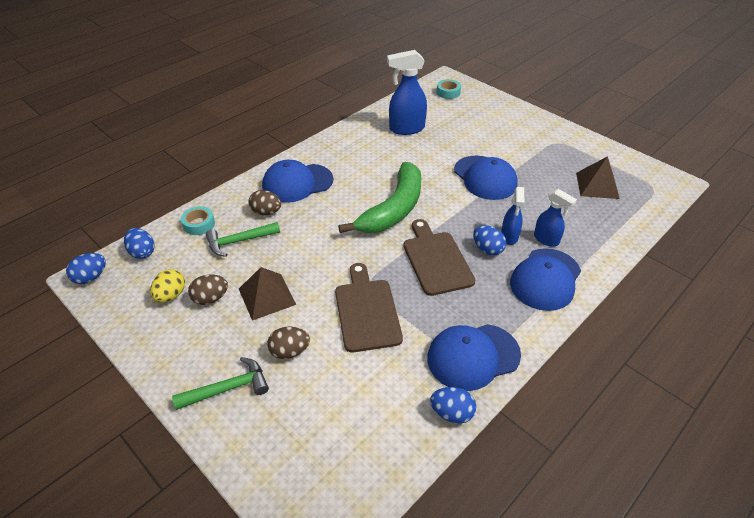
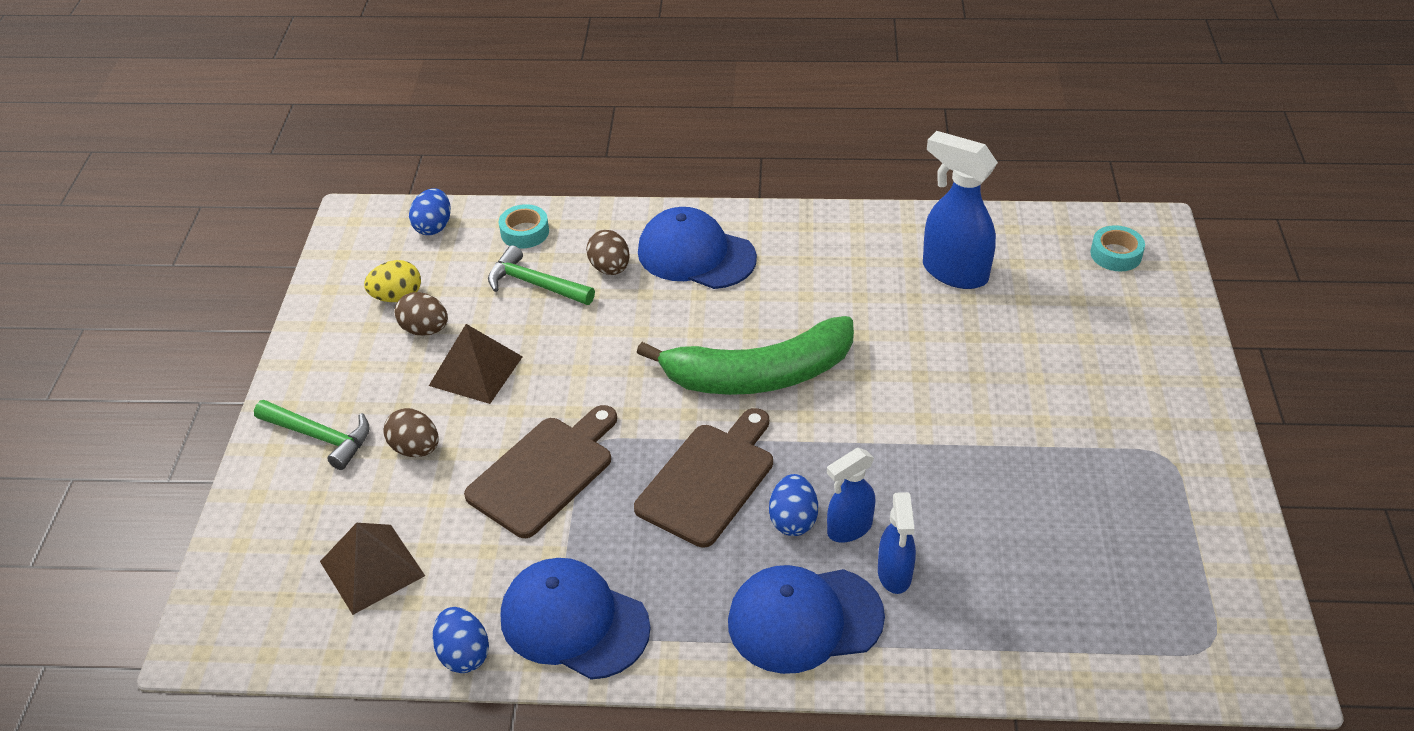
camera: 50 degrees right, 0 degrees up
(91, 277) = (359, 221): blue egg -> none
(485, 178) = (952, 425): blue cap -> none
(597, 185) = (1114, 567): brown pyramid -> brown pyramid (372, 568)

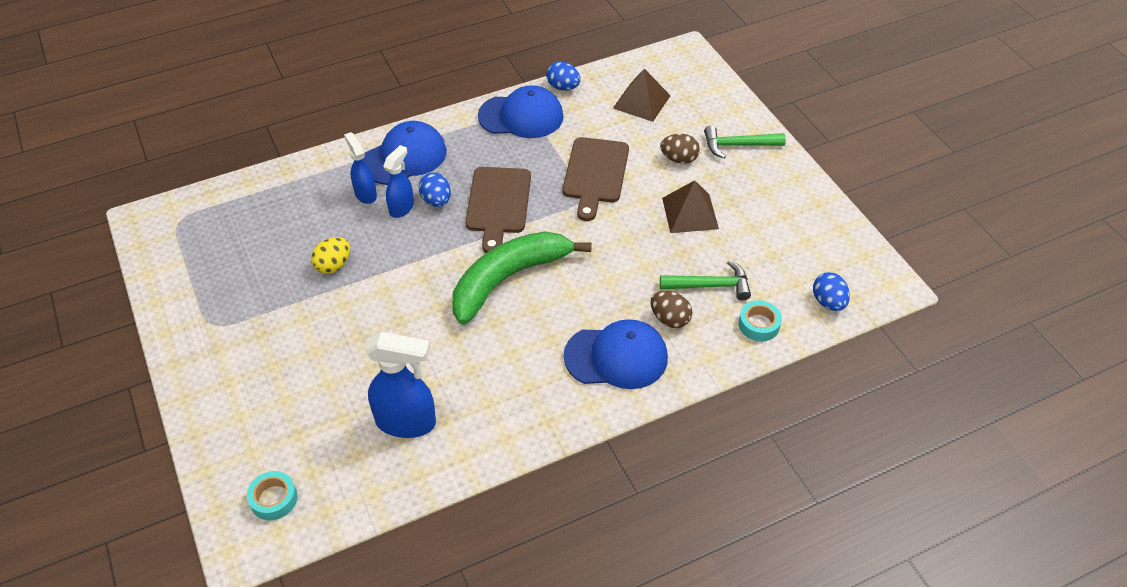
camera: 150 degrees right, 5 degrees up
(397, 297) = (791, 240): yellow egg -> yellow egg (333, 265)
(425, 329) = (749, 226): brown egg -> none

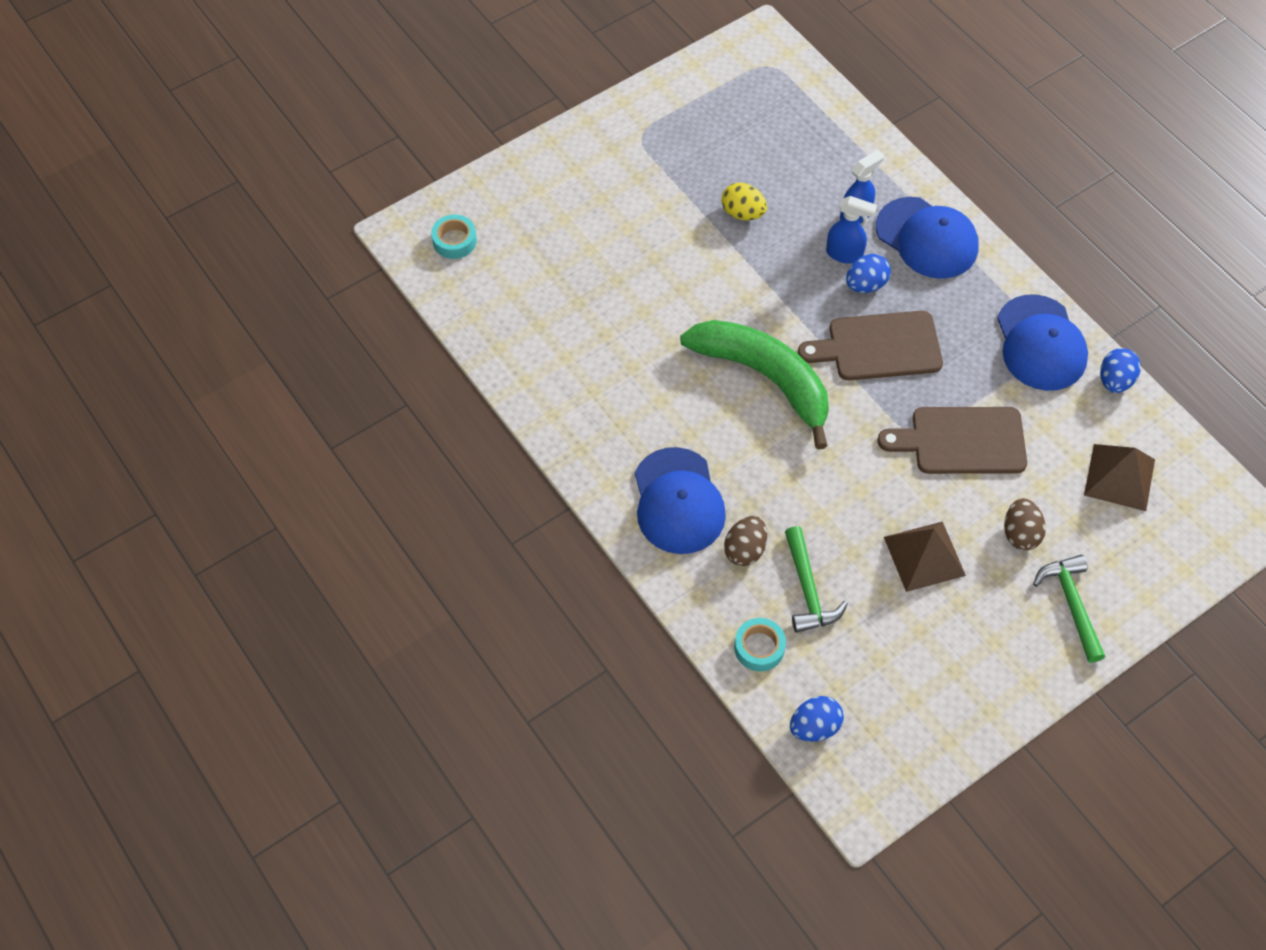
camera: 80 degrees right, 10 degrees up
(407, 422) = (556, 325): blue spray bottle -> none

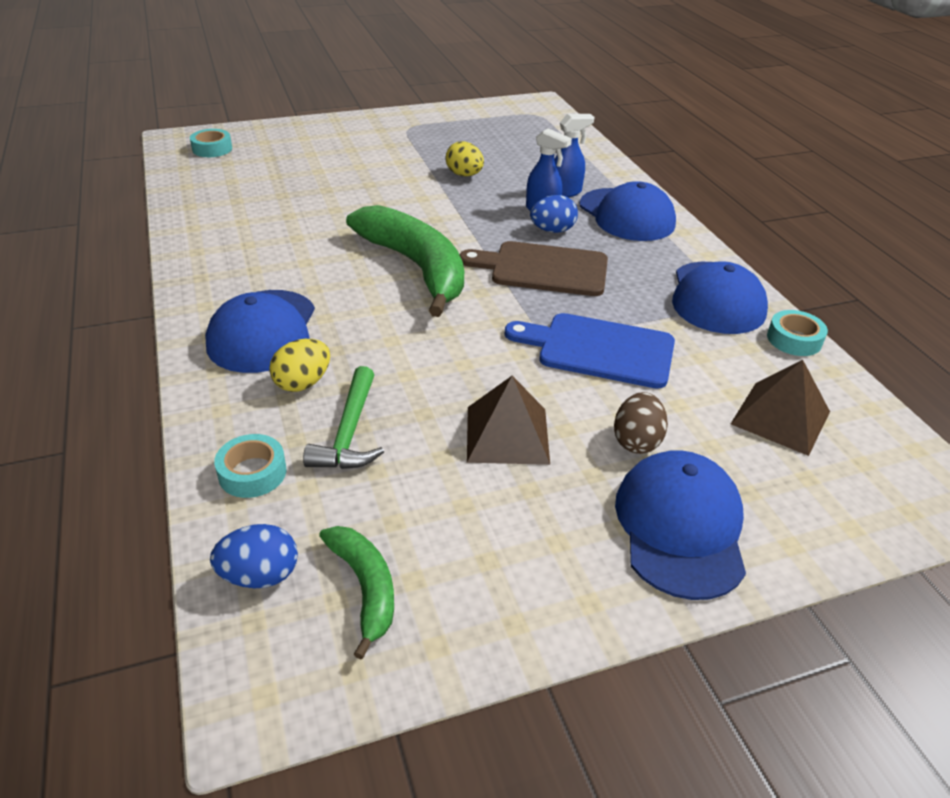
camera: 15 degrees right, 20 degrees down
(745, 550) = (303, 383): brown egg -> yellow egg
(886, 714) = (365, 587): none -> green banana
(961, 441) = (599, 349): brown cutting board -> blue cutting board
(1071, 604) = (680, 527): green hammer -> blue cap
(1114, 381) = (794, 339): blue egg -> turquoise tape

